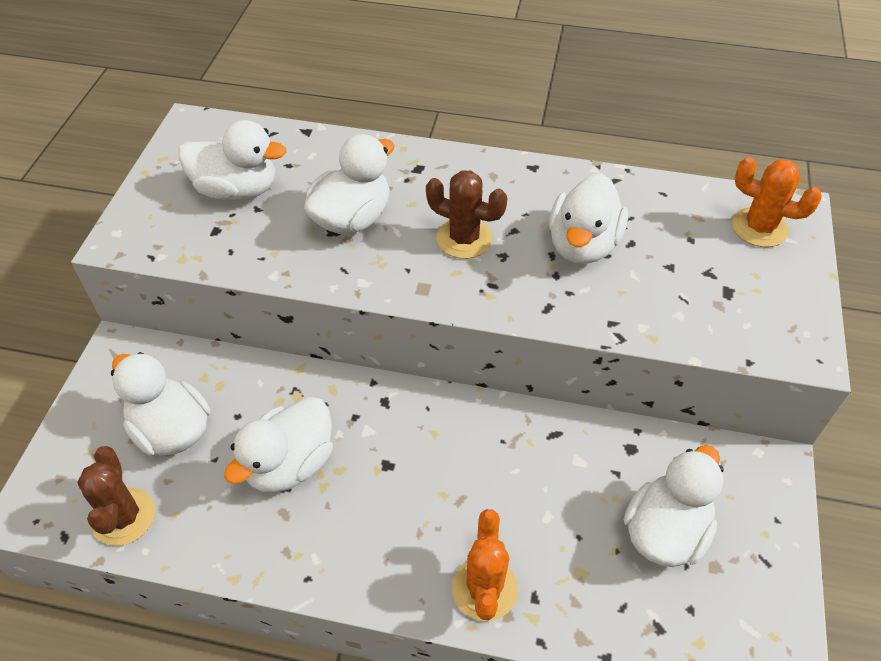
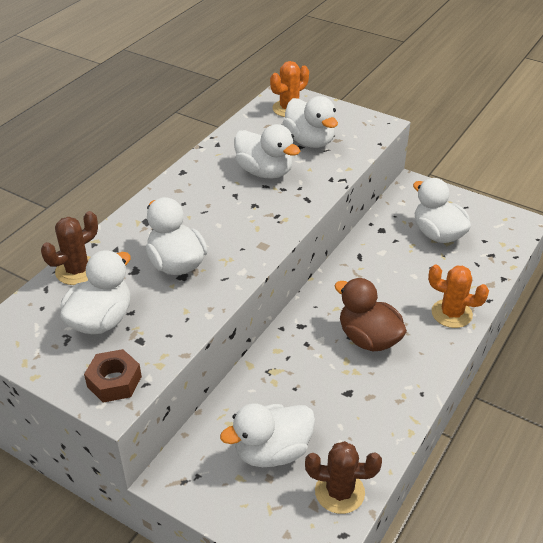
camera: 70 degrees left, 10 degrees down
(149, 231) = (114, 381): none -> brown nut
(290, 464) = (331, 386): white duck -> white duck (309, 141)
(389, 486) = (368, 338): none -> brown duck
(464, 238) = (229, 217): brown cactus -> brown cactus (77, 270)

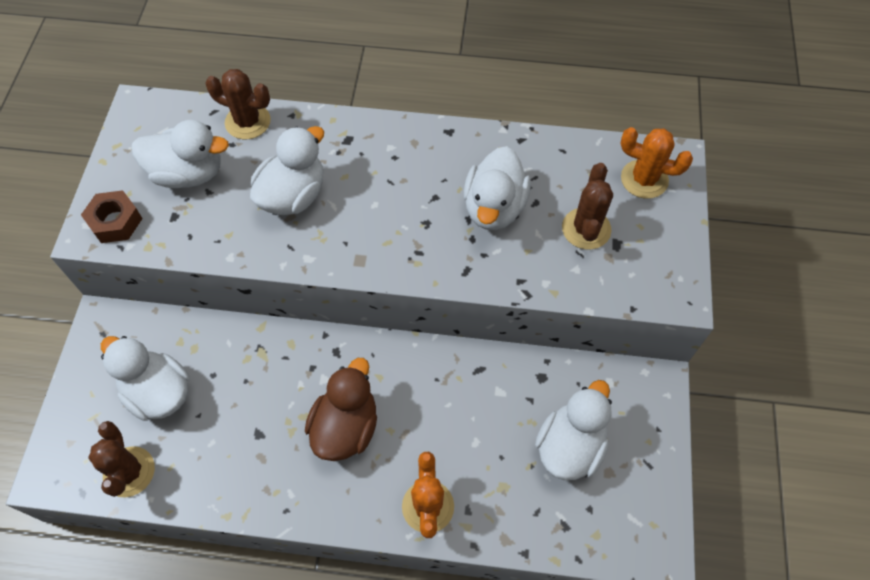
camera: 65 degrees right, 20 degrees up
(309, 141) = (586, 229): white duck -> brown cactus

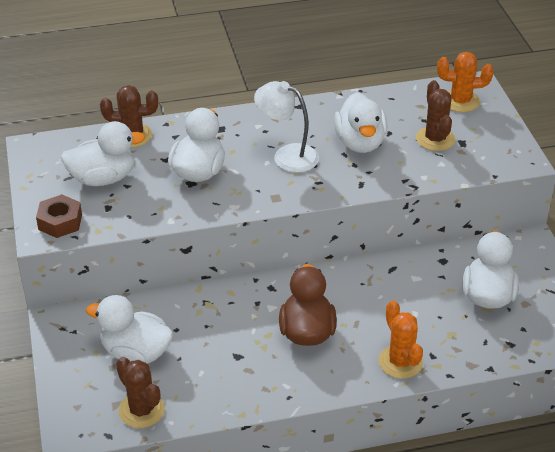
camera: 20 degrees left, 20 degrees down
(402, 201) = (287, 155): none -> white lamp

